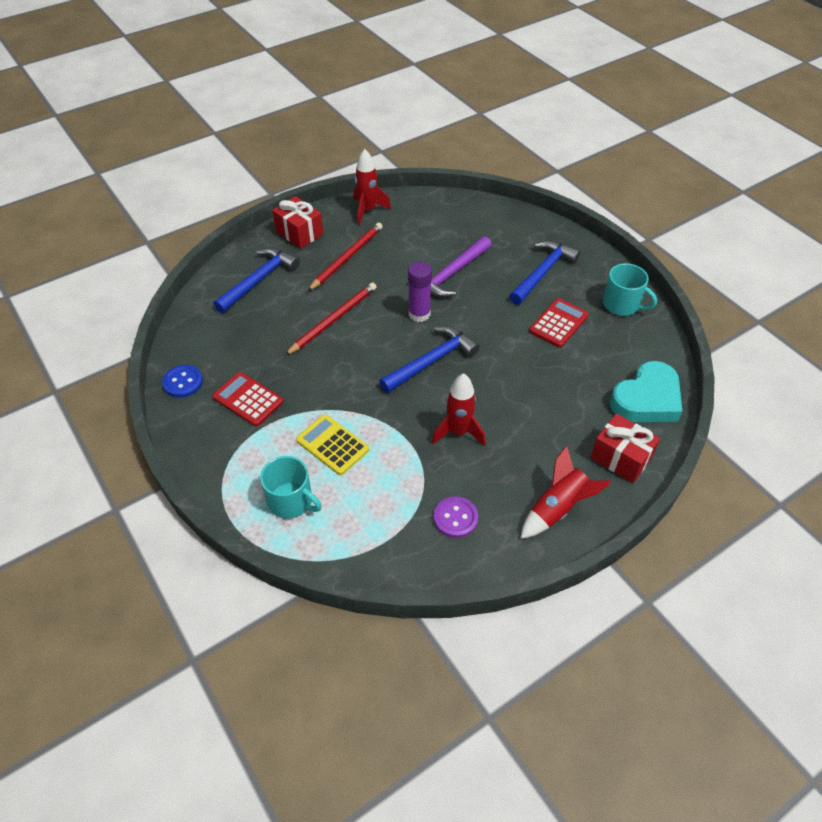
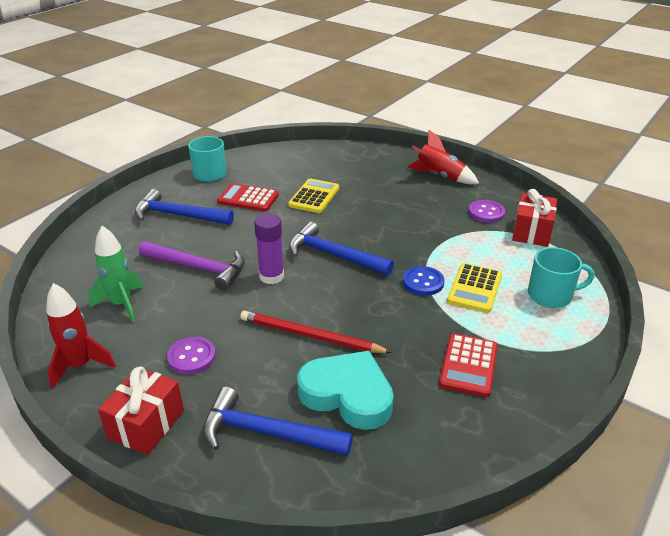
camera: 110 degrees left, 15 degrees down
(183, 382) = (488, 436): blue button -> blue button (423, 282)
(291, 501) = (551, 295): turquoise mug -> turquoise mug turned 75 degrees clockwise
(347, 258) = (191, 357): red pencil -> purple button
(423, 231) = (122, 304): none -> green rocket
(458, 432) = (406, 226): red rocket -> none
(545, 374) = (314, 197): none -> yellow calculator
(620, 458) = (377, 159): red gift -> red gift (531, 232)
(647, 399) = (314, 155): turquoise heart -> turquoise heart (347, 394)

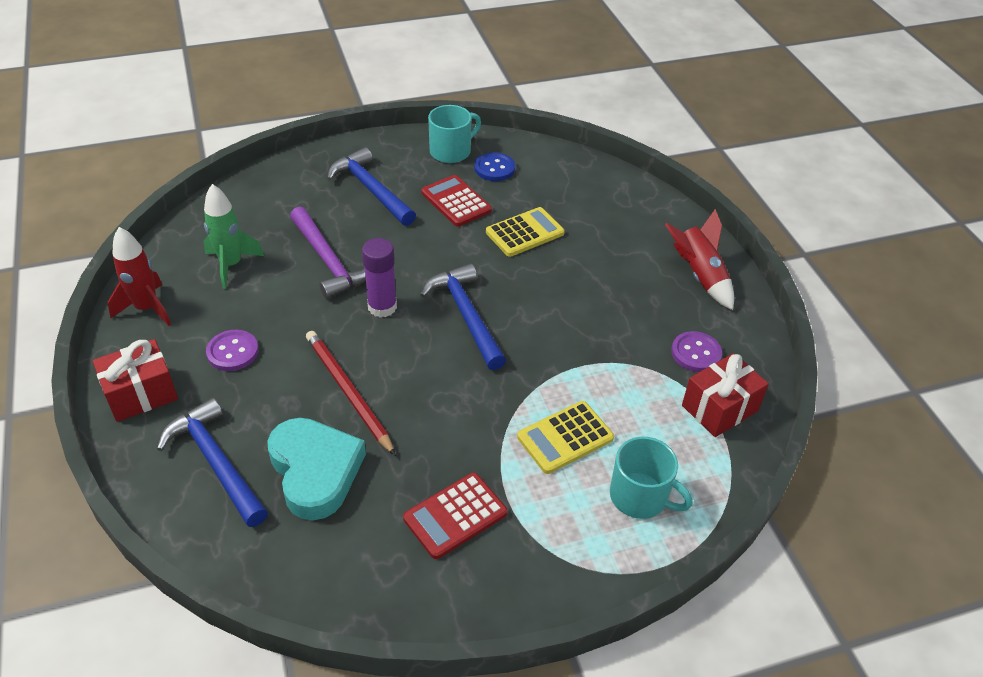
camera: 35 degrees right, 10 degrees up
(423, 282) = (519, 398): blue button -> blue button (494, 168)

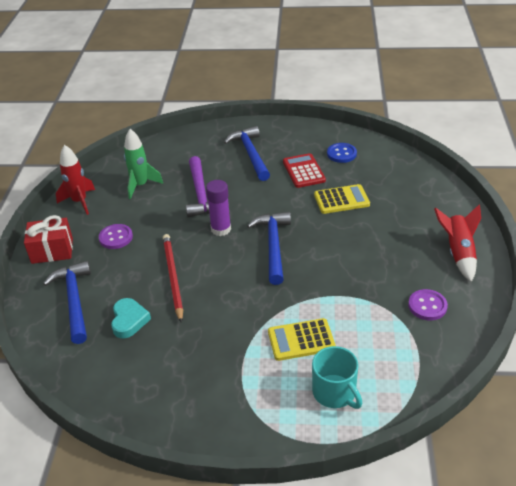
camera: 25 degrees right, 5 degrees down
(315, 471) = (129, 320): turquoise heart -> turquoise heart, size x0.61
(451, 151) = (317, 138): turquoise mug -> none
(455, 516) = (202, 371): red calculator -> none
(719, 408) = (426, 348): red gift -> none

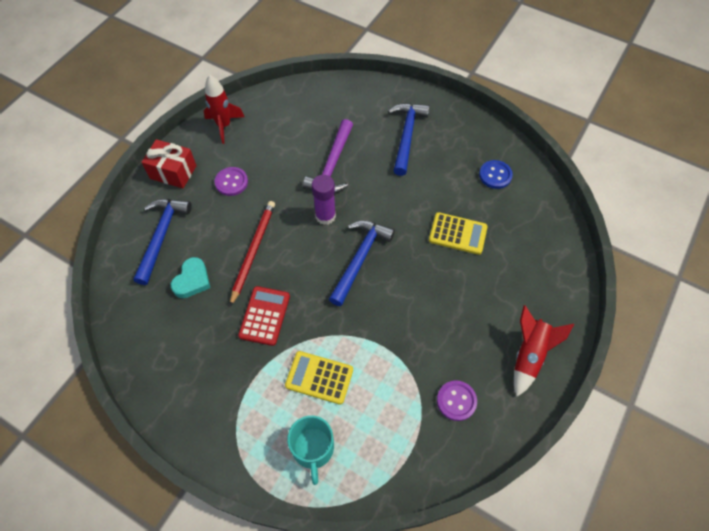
camera: 25 degrees right, 20 degrees up
(140, 185) = (285, 130): green rocket -> none
(303, 171) = (444, 181): red calculator -> red calculator (264, 316)

